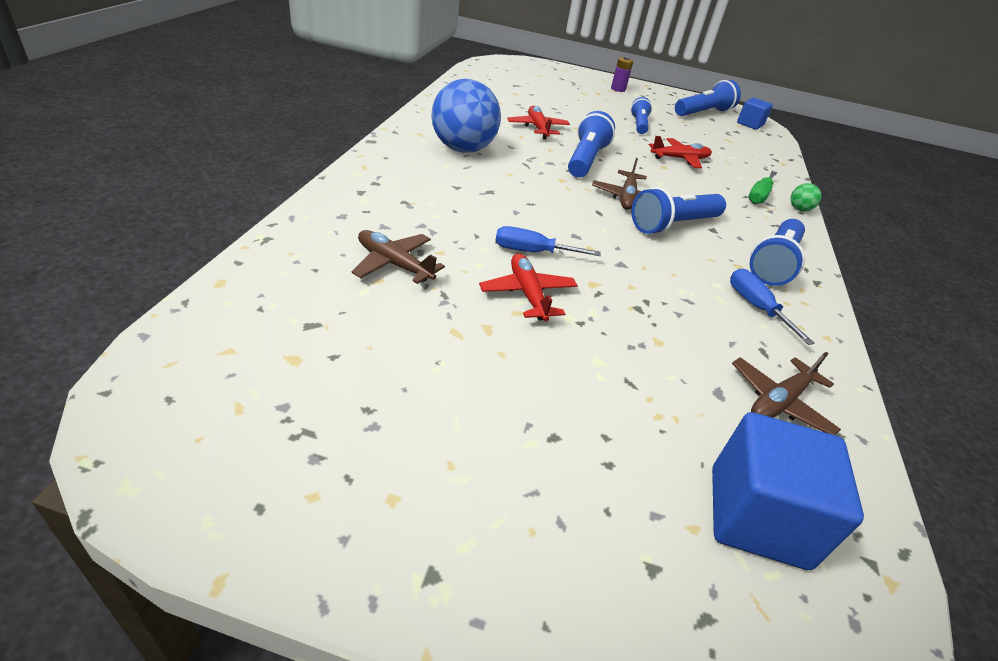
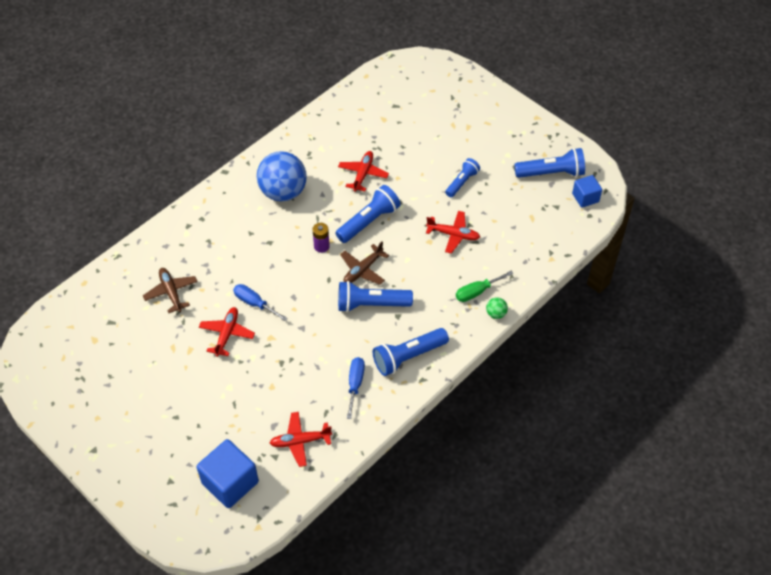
camera: 35 degrees right, 15 degrees up
(618, 89) = (496, 122): purple battery -> purple battery (321, 246)
(779, 402) = (300, 441): brown plane -> red plane

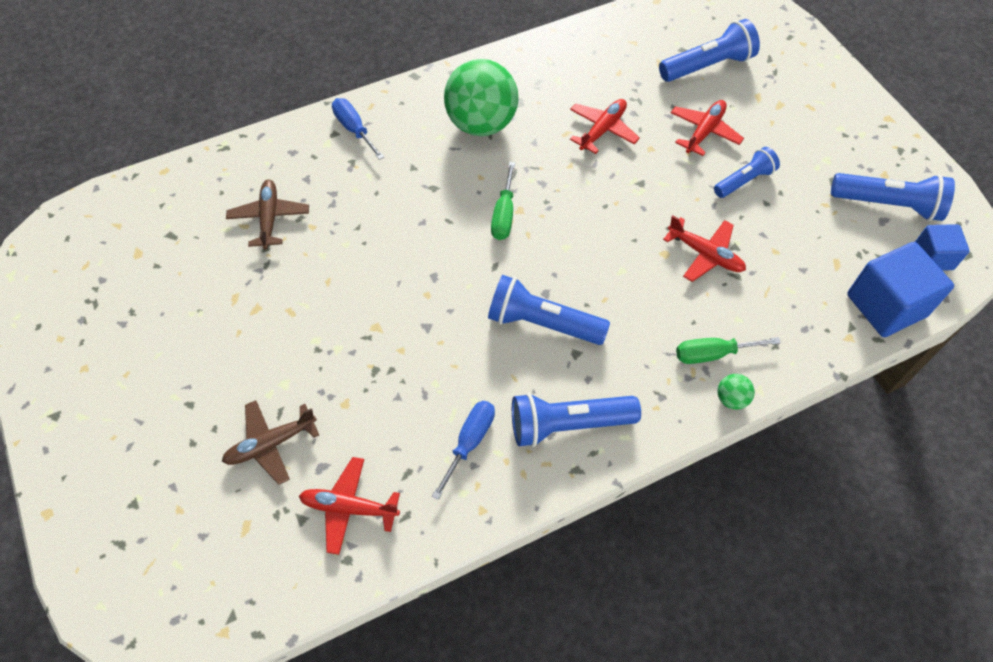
camera: 20 degrees right, 5 degrees up
(227, 334) = (317, 302): red plane -> red plane (704, 132)
(230, 482) = (217, 539): blue cube -> blue cube (886, 305)
(254, 303) = (375, 269): blue screwdriver -> blue screwdriver (354, 129)
(283, 192) = (481, 124): blue ball -> green ball
(321, 246) = (504, 215): purple battery -> green screwdriver
(363, 270) = (550, 267): brown plane -> brown plane (271, 444)
(368, 221) = (585, 198): blue flashlight -> blue flashlight (707, 66)

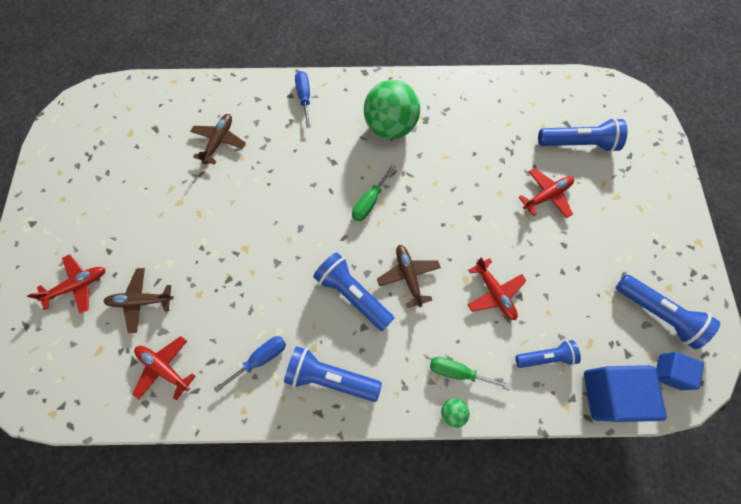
camera: 25 degrees right, 10 degrees up
(597, 276) = (408, 276): none -> brown plane
(602, 130) = (472, 165): red plane -> red plane (78, 285)
(744, 180) = (555, 247): blue flashlight -> blue flashlight (545, 357)

